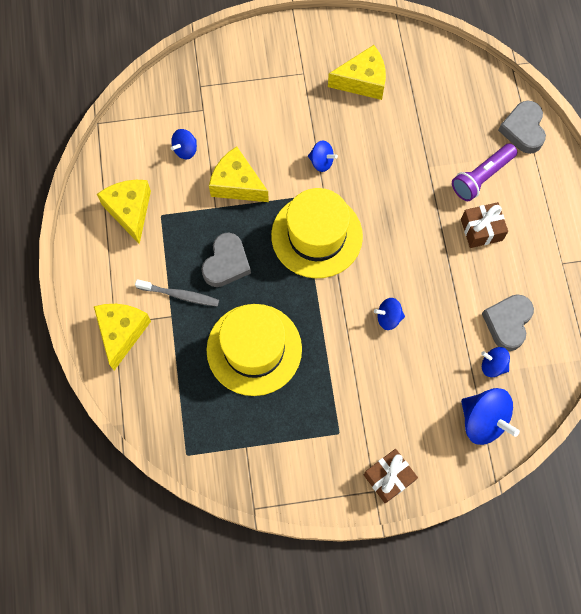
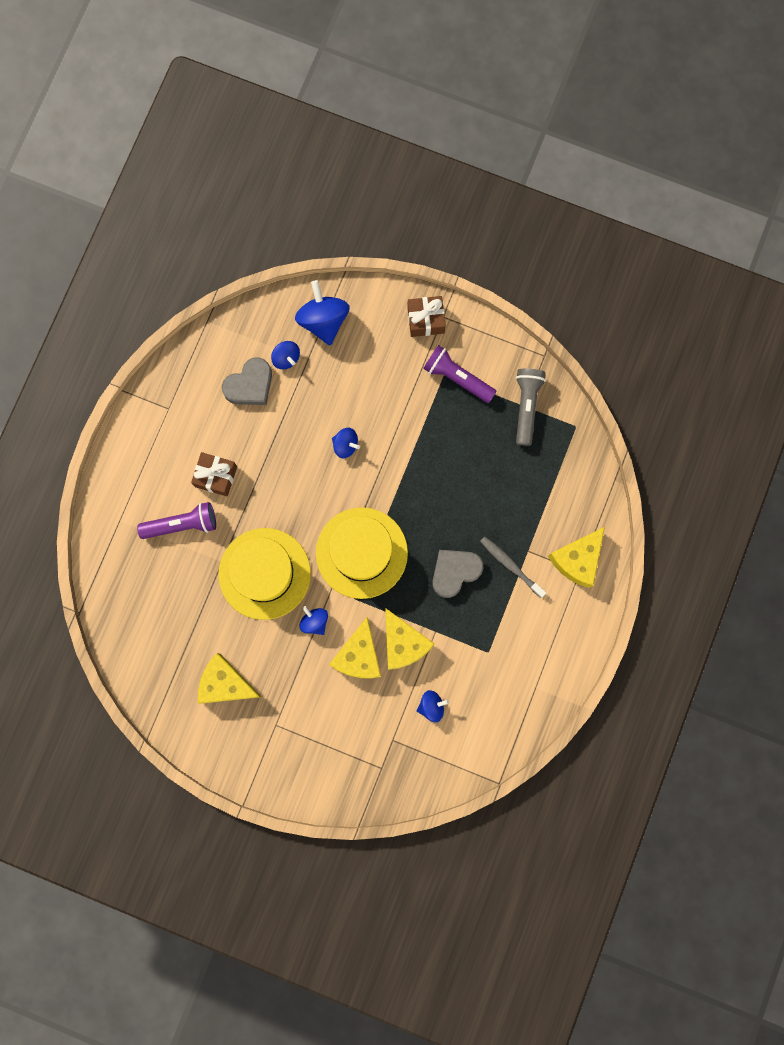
camera: 150 degrees left, 10 degrees up
(130, 211) = (514, 672): yellow cheese -> yellow cheese (359, 656)
(244, 447) = (526, 406): none -> grey flashlight
(254, 349) = (473, 482): yellow hat -> yellow hat (264, 573)
(325, 438) = (457, 378): none -> purple flashlight
(523, 130) = (113, 548): grey heart -> none

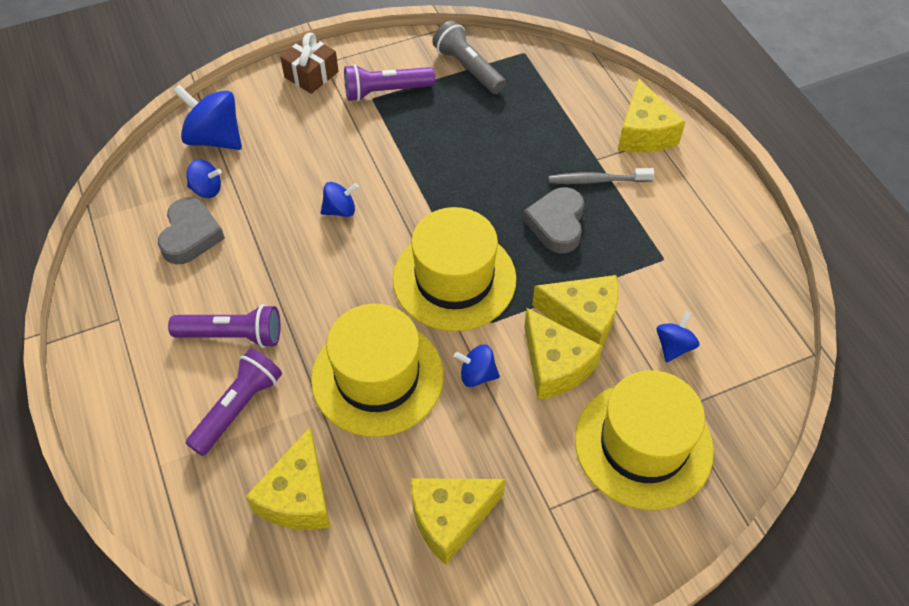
camera: 45 degrees left, 25 degrees down
(167, 602) = (298, 497): none -> yellow cheese
(216, 476) = (232, 335): brown gift -> purple flashlight
(355, 740) = (643, 444): none -> yellow hat

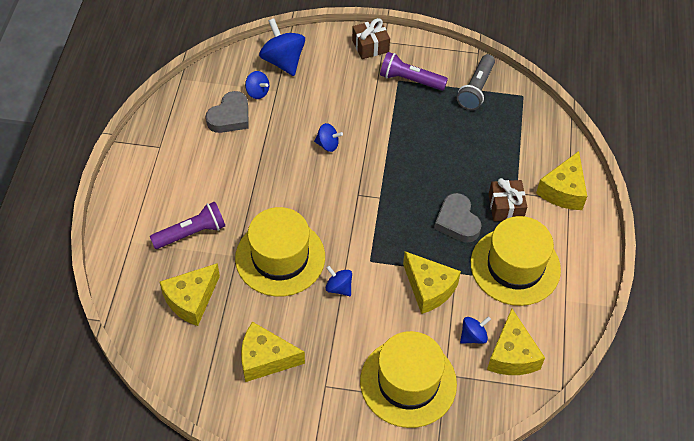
camera: 30 degrees right, 0 degrees up
(232, 335) = (215, 189): purple flashlight -> none
(454, 279) = (367, 223): yellow hat -> yellow hat (515, 266)
(468, 68) = (476, 89): grey flashlight -> grey flashlight turned 150 degrees counterclockwise
(555, 365) = (389, 307): yellow cheese -> yellow cheese (511, 355)
(557, 224) = (457, 221): grey heart -> grey heart turned 60 degrees counterclockwise
(597, 180) = (505, 207): grey toothbrush -> brown gift

